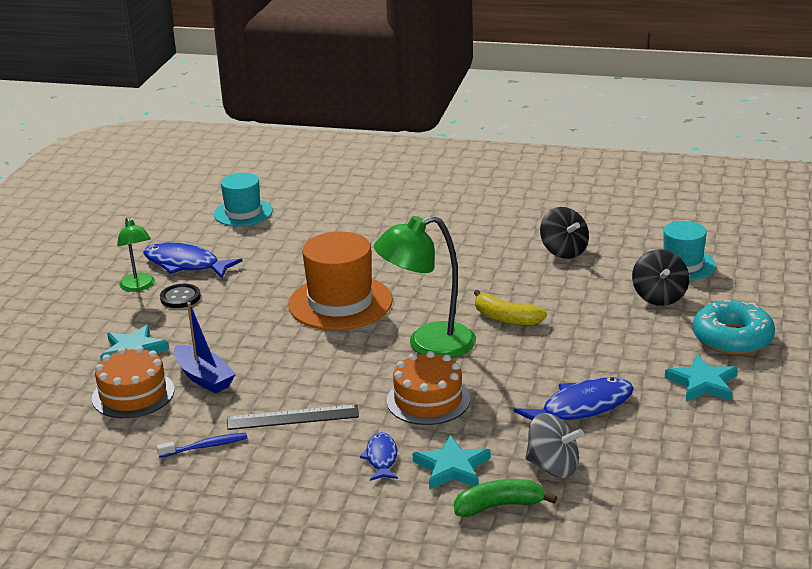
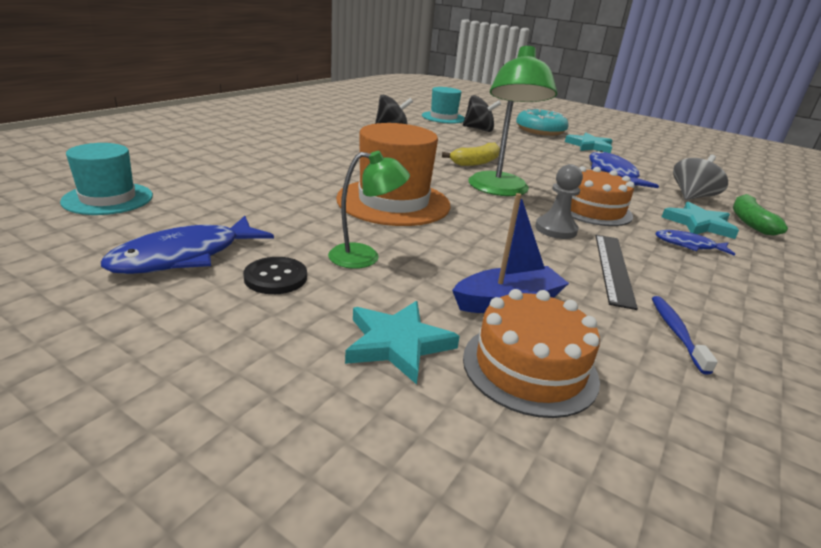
camera: 75 degrees left, 0 degrees up
(139, 286) = (196, 303): green lamp -> green lamp (365, 257)
(353, 384) = (555, 229): none -> grey pawn

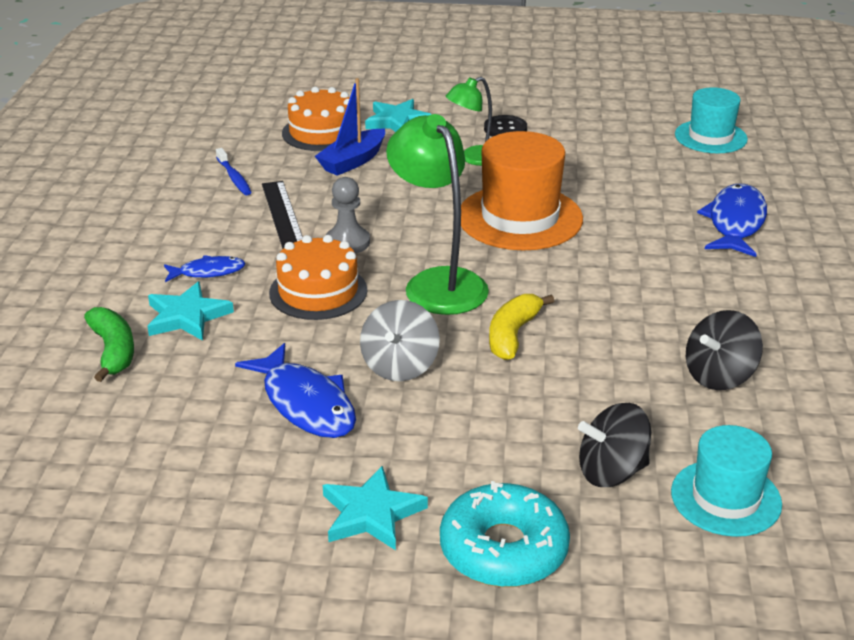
camera: 155 degrees right, 5 degrees up
(185, 256) = (575, 122): blue fish -> blue fish (735, 223)
(692, 197) = (181, 385): grey spinning top -> grey spinning top (400, 366)

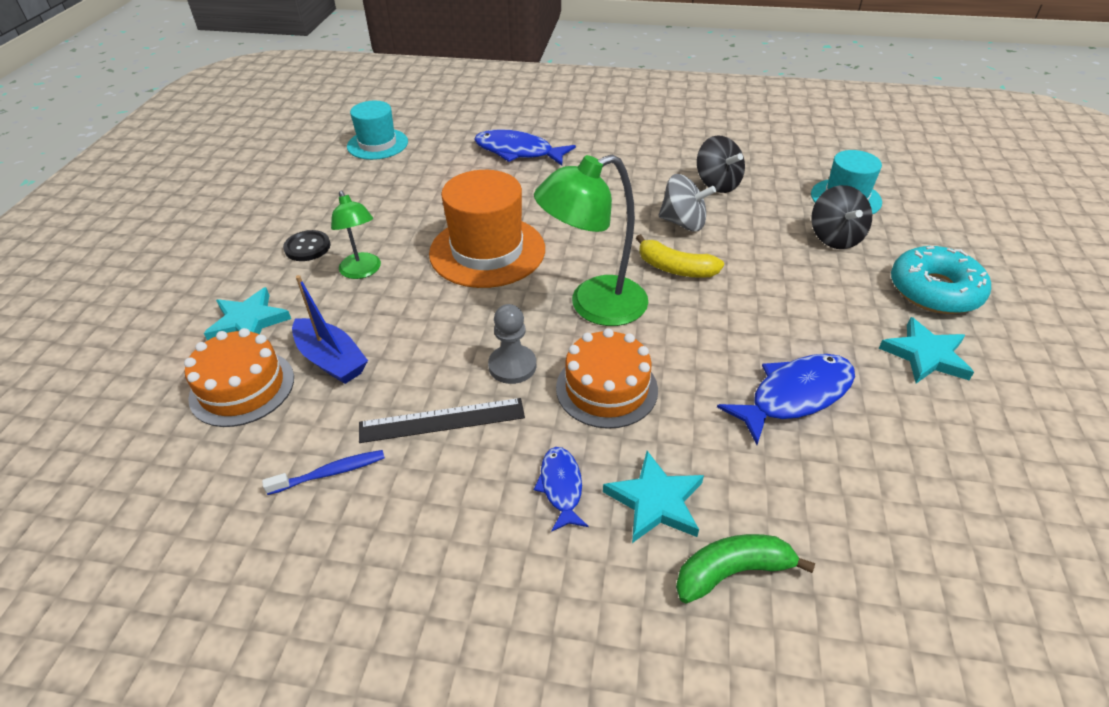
camera: 85 degrees left, 10 degrees up
(400, 366) = (728, 334): grey spinning top -> grey spinning top (683, 223)

